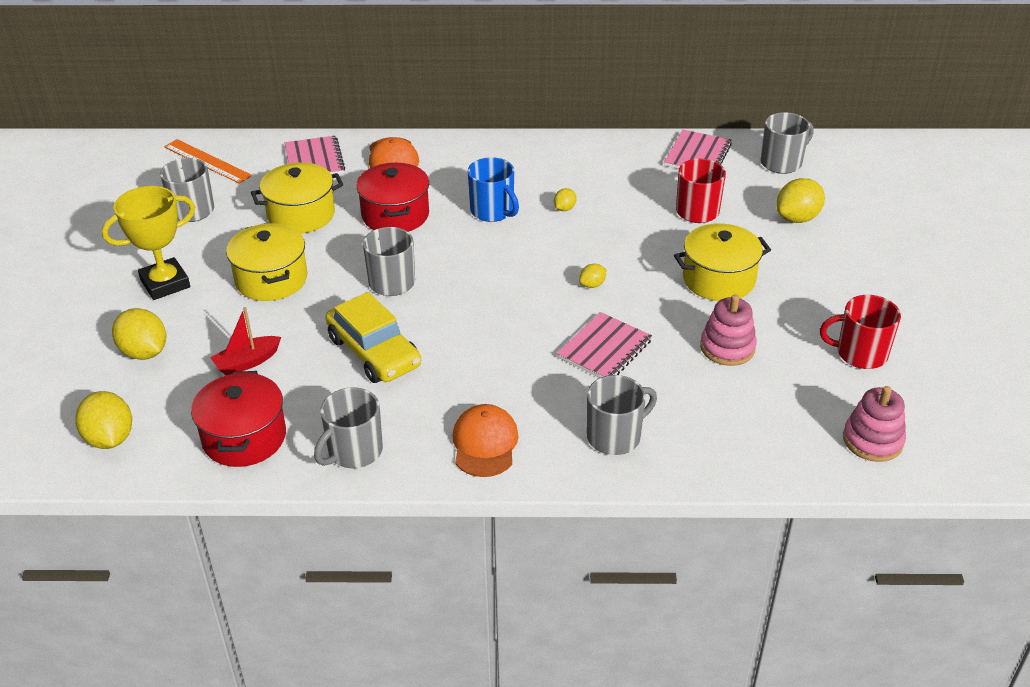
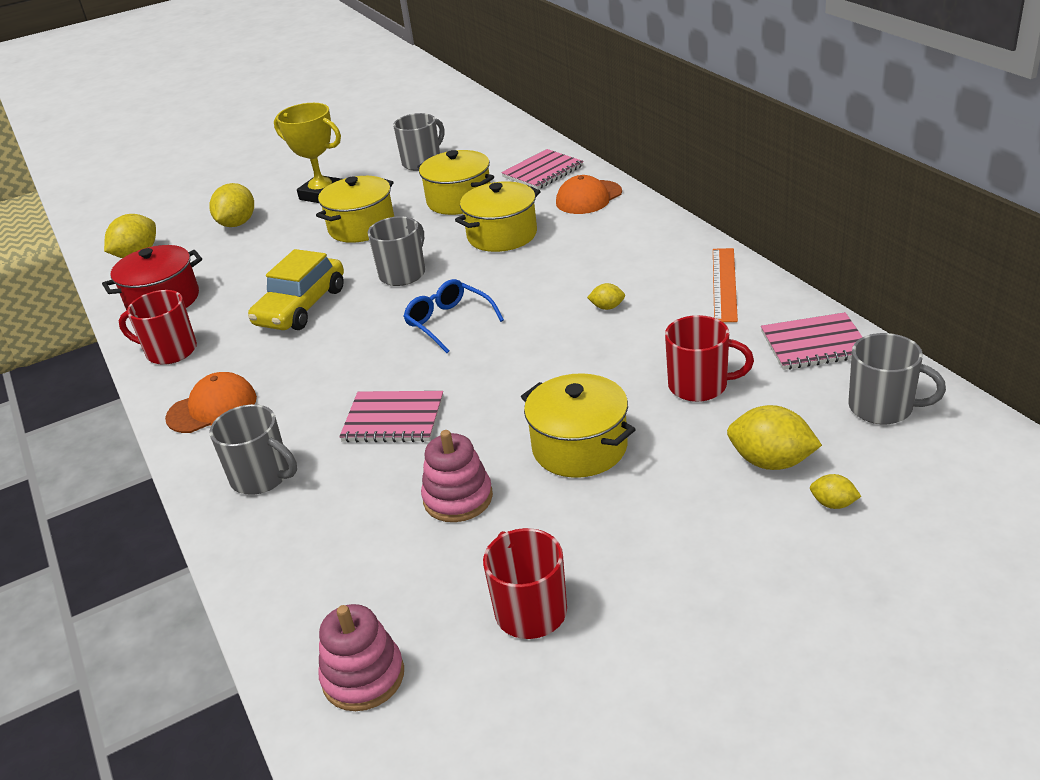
camera: 65 degrees right, 5 degrees down
(207, 161) = (492, 138): orange ruler -> orange ruler (724, 284)
(247, 362) = (251, 263): red boat -> none
(354, 451) = (170, 351): grey mug -> red mug
(395, 215) = (502, 235): red pot -> yellow pot
(493, 211) = (559, 274): blue mug -> none
(498, 283) = (448, 322): none -> blue glasses
(592, 285) = (493, 372): yellow lemon -> yellow lemon (833, 504)

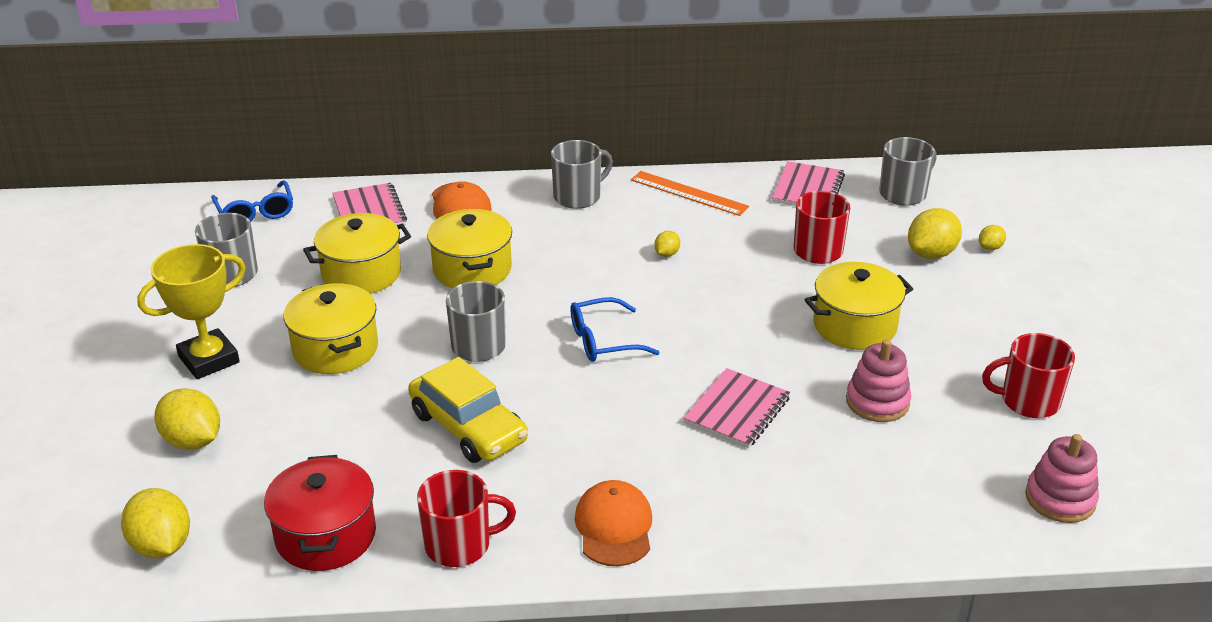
camera: 70 degrees left, 0 degrees up
(170, 351) = (460, 545): red mug -> red mug turned 135 degrees counterclockwise
(262, 477) = (765, 510): grey mug -> grey mug (578, 196)
(501, 140) = (255, 213): none -> blue glasses

